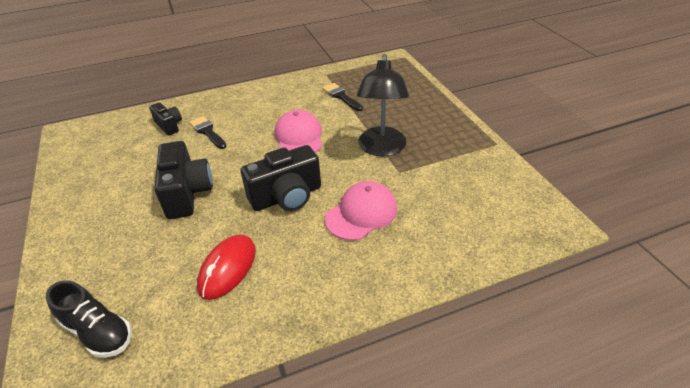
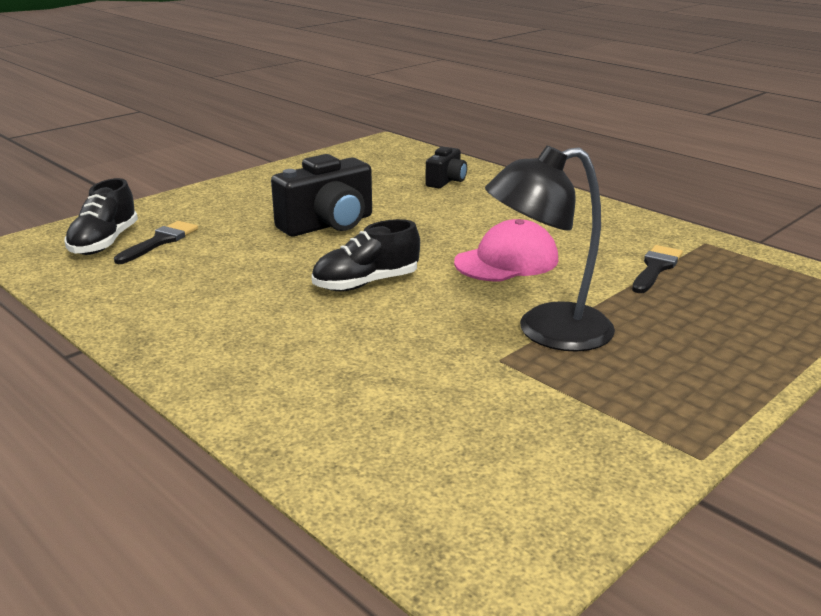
camera: 65 degrees right, 15 degrees down
(207, 132) = (456, 203): black brush -> black brush (160, 241)
(228, 268) = (214, 280): red mouse -> none
(287, 197) = (366, 283): black camera -> black shoe
(361, 213) = (369, 346): pink cap -> none

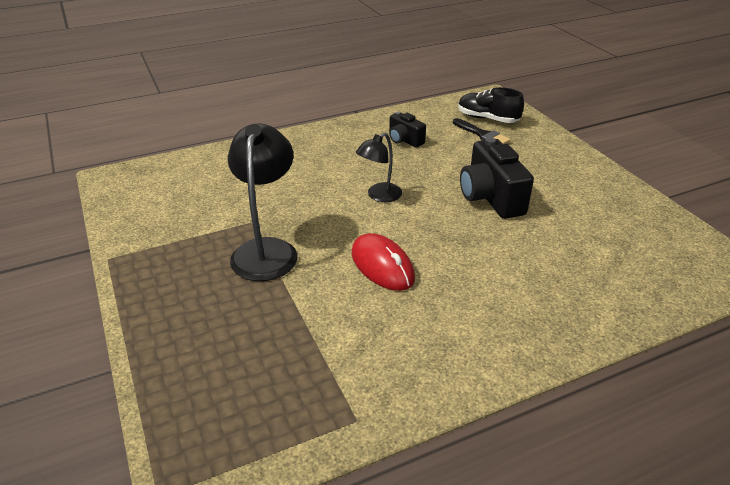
camera: 110 degrees right, 10 degrees up
(366, 283) = (379, 196): black shoe -> black lamp
(446, 181) = (591, 283): black camera -> black camera (404, 140)
(506, 261) = (382, 266): pink cap -> red mouse
(655, 268) = (322, 349): black brush -> none

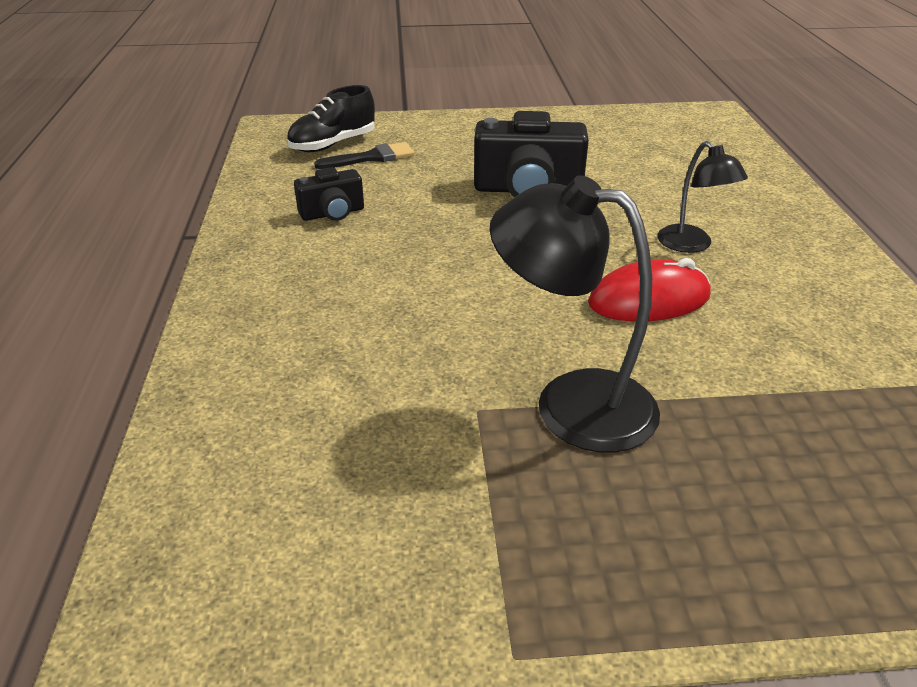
camera: 70 degrees left, 0 degrees up
(379, 196) = (474, 266): black lamp -> black lamp (691, 245)

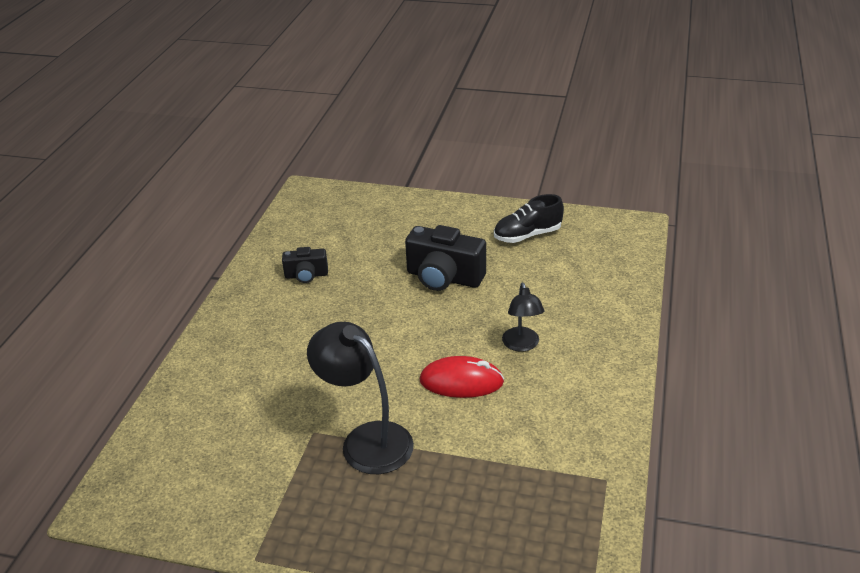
camera: 20 degrees right, 0 degrees up
(333, 144) = (337, 213): black shoe -> black shoe (527, 235)
(371, 157) = (356, 230): black brush -> none

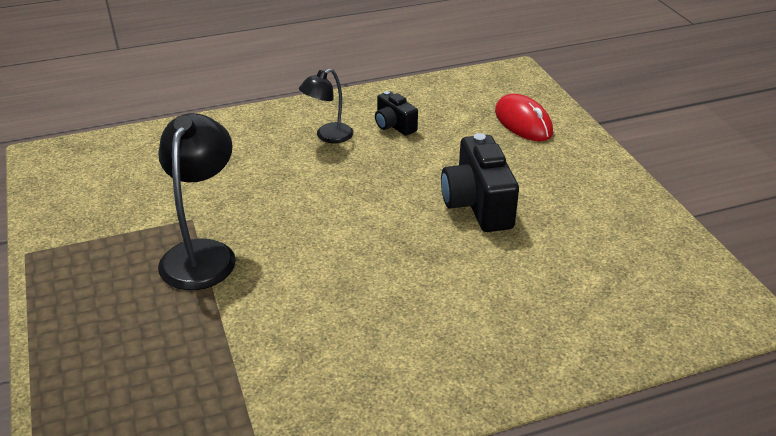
camera: 55 degrees right, 0 degrees up
(461, 381) = (329, 281): red mouse -> red mouse (523, 122)
(522, 345) = (423, 301): black lamp -> black lamp (328, 136)
(527, 235) = (616, 232): black shoe -> none

